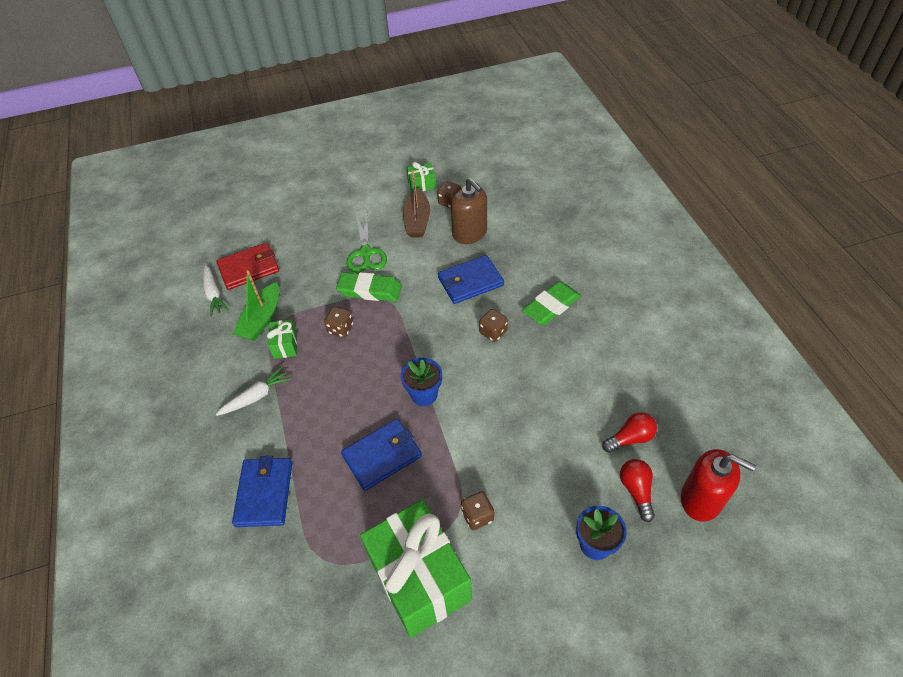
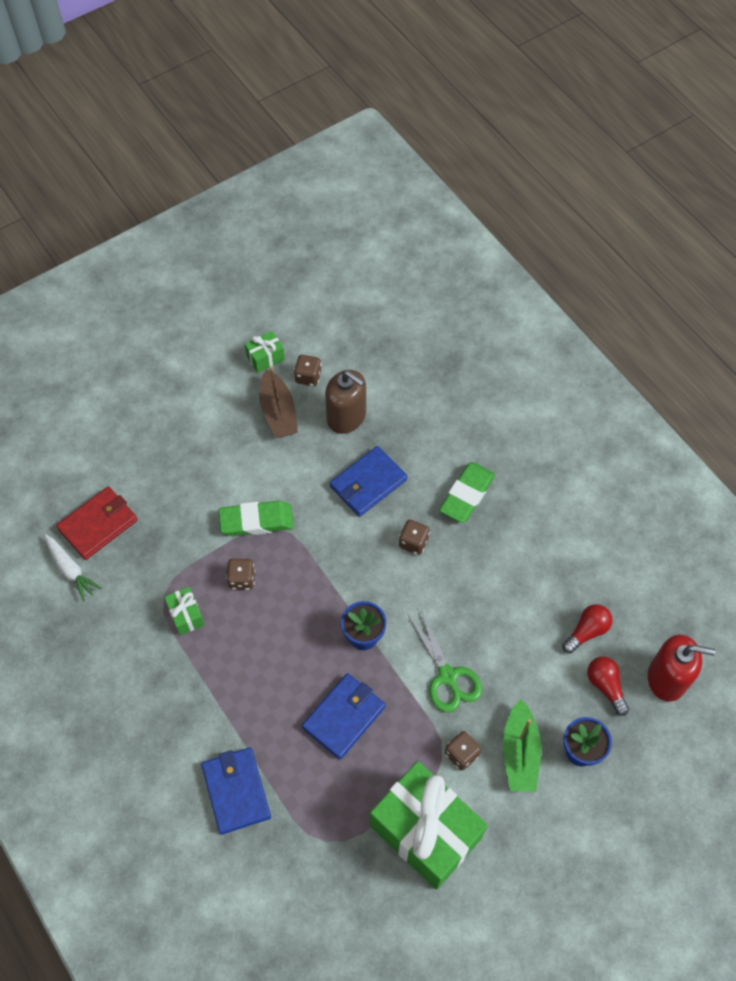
camera: 20 degrees left, 10 degrees up
(256, 396) = (180, 685): white carrot -> none
(261, 319) = (144, 589): green boat -> green boat (519, 752)
(366, 253) = (232, 471): green scissors -> green scissors (447, 676)

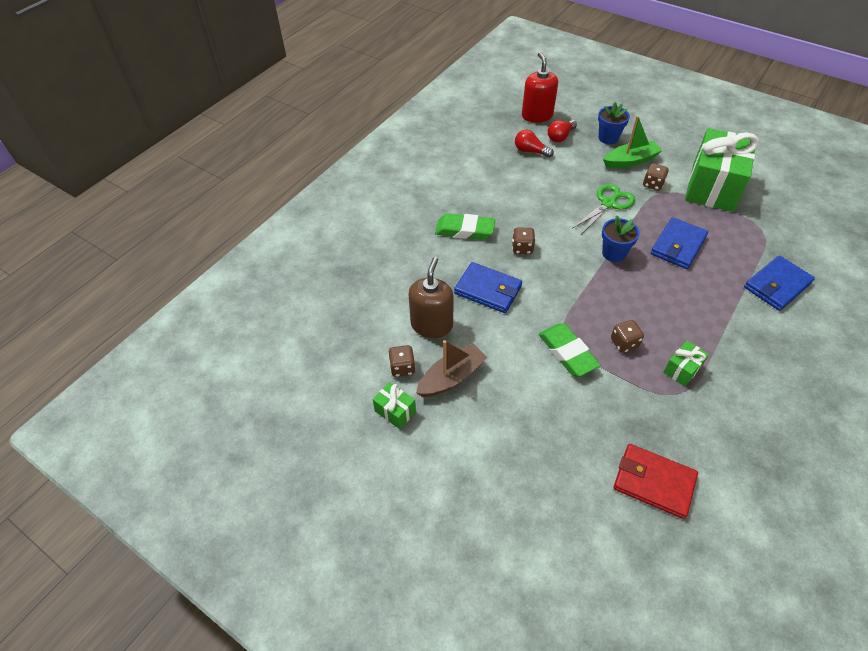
camera: 110 degrees left, 10 degrees down
(71, 570) = (712, 484): white carrot -> none
(344, 717) = (678, 246): blue wallet -> blue wallet turned 75 degrees counterclockwise

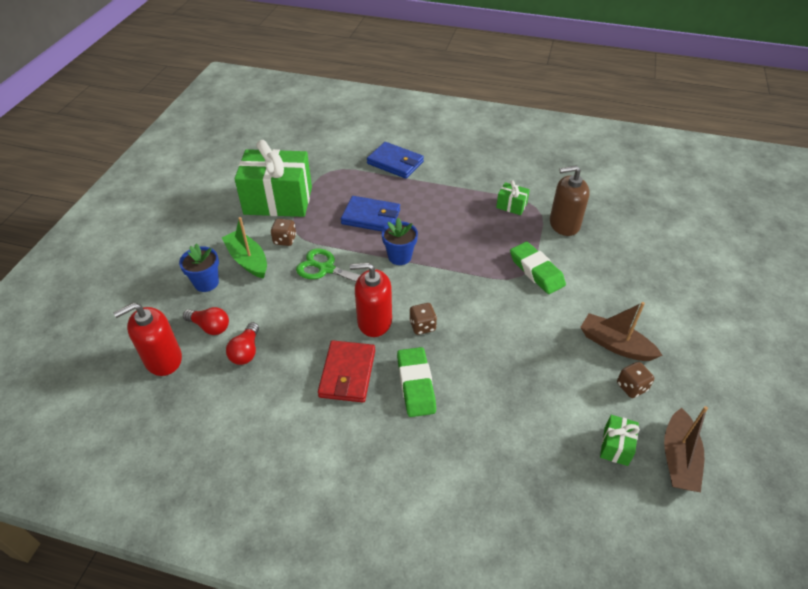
camera: 110 degrees left, 5 degrees down
(325, 366) = (678, 458): none -> brown boat
(395, 411) = (679, 377): green gift -> green gift (616, 446)
(431, 325) = (566, 377): brown soap dispenser -> brown soap dispenser (564, 224)
(488, 290) = (495, 342): blue wallet -> none
(537, 221) = (374, 321): none -> red soap dispenser
(567, 352) = (536, 271): green eraser -> green eraser turned 75 degrees counterclockwise
(624, 343) = (504, 238): brown dice -> none
(653, 482) = (617, 212): red wallet -> red wallet (347, 373)

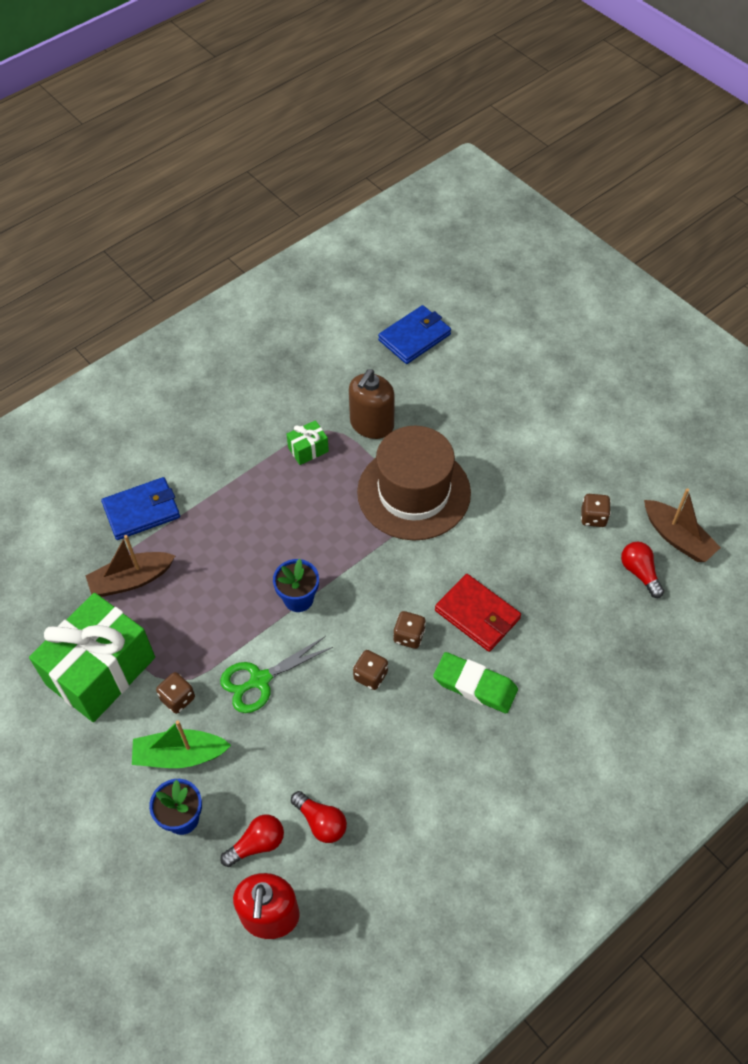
camera: 55 degrees left, 10 degrees up
(347, 373) = (420, 738): red wallet -> red wallet (477, 614)
(371, 217) = (213, 589): blue wallet -> blue wallet (414, 337)
(374, 321) = (370, 676): red soap dispenser -> brown dice
(536, 271) = (414, 492): green eraser -> brown hat
(615, 345) = (543, 495): brown boat -> brown boat (131, 580)
(616, 446) = (639, 573): green gift -> red light bulb

